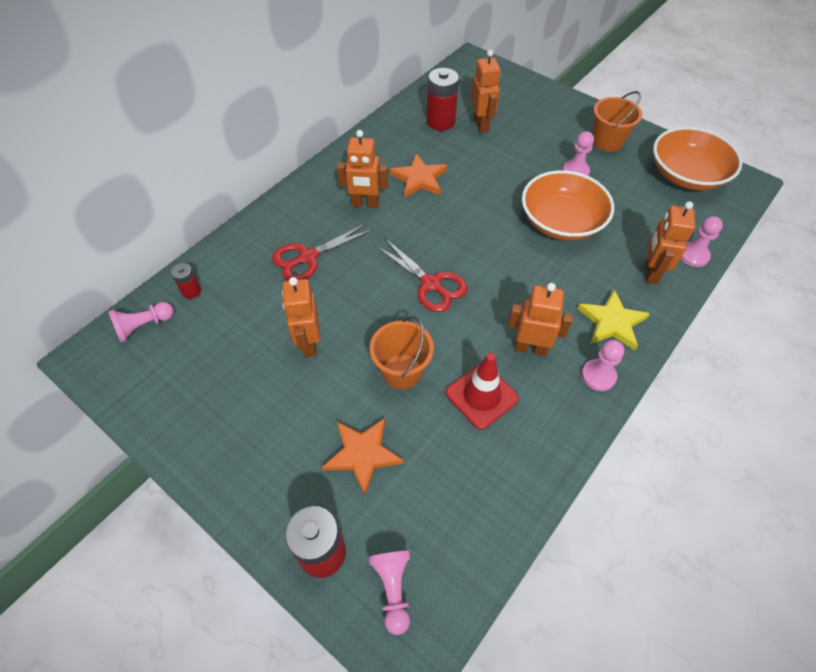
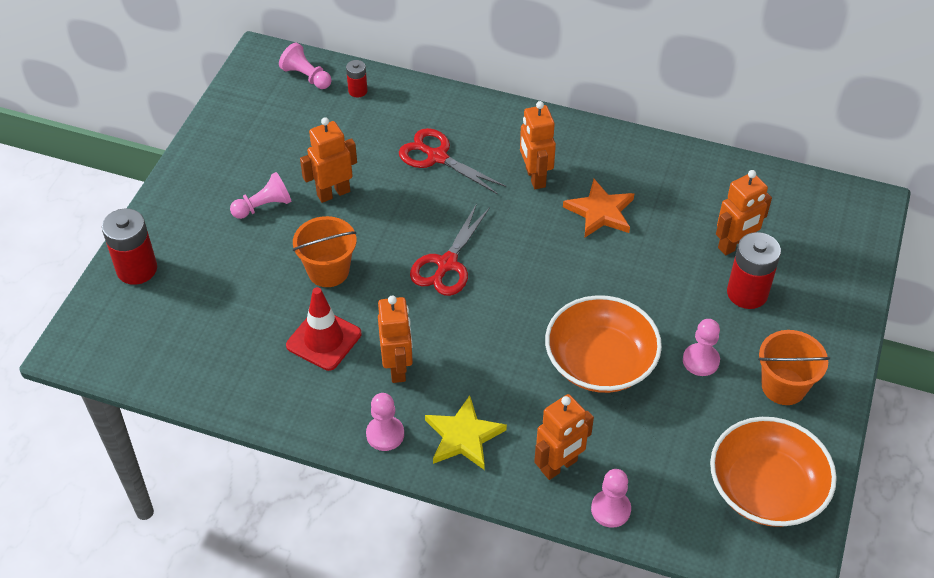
camera: 70 degrees right, 5 degrees down
(363, 454) = (232, 268): orange star -> none
(393, 589) = (120, 323): pink pawn -> pink pawn (263, 206)
(440, 121) = (715, 204): red battery -> red battery (747, 293)
(651, 272) = (559, 466): orange robot -> orange robot turned 150 degrees clockwise

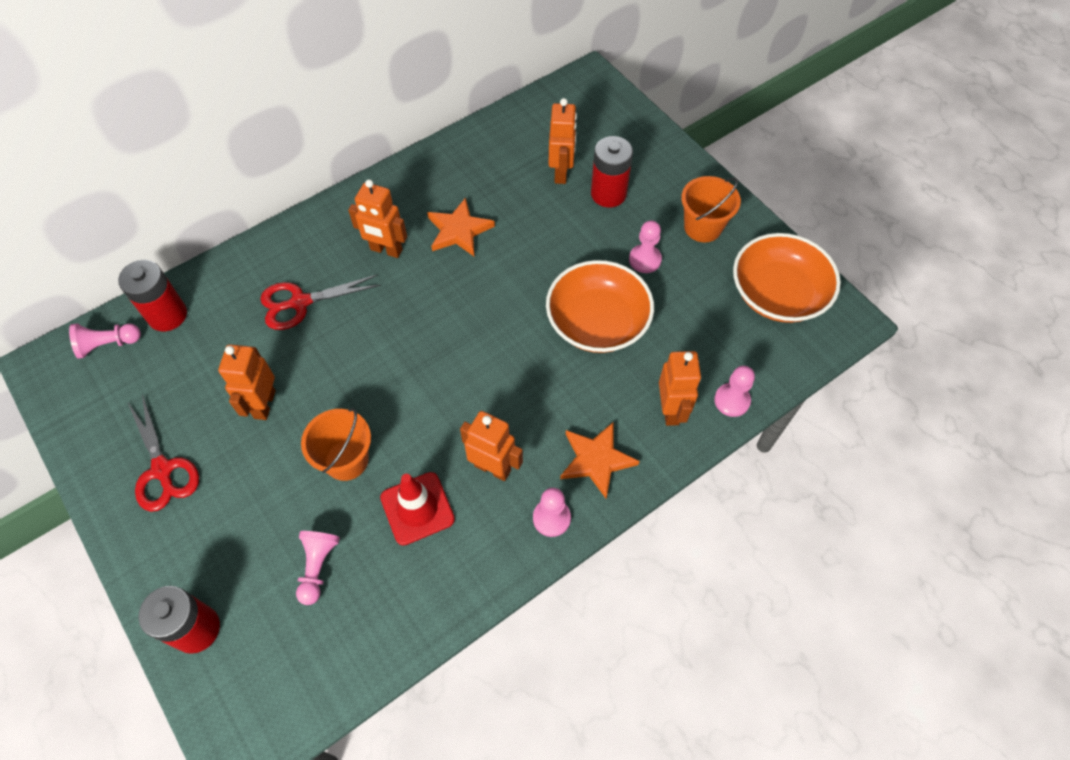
camera: 55 degrees left, 10 degrees up
(263, 206) = (225, 470): pink pawn -> pink pawn (318, 567)
(358, 91) = (167, 315): red battery -> red battery, size x1.88
(446, 264) = (418, 366): red scissors -> red scissors (162, 470)
(463, 436) = (596, 460): yellow star -> orange star

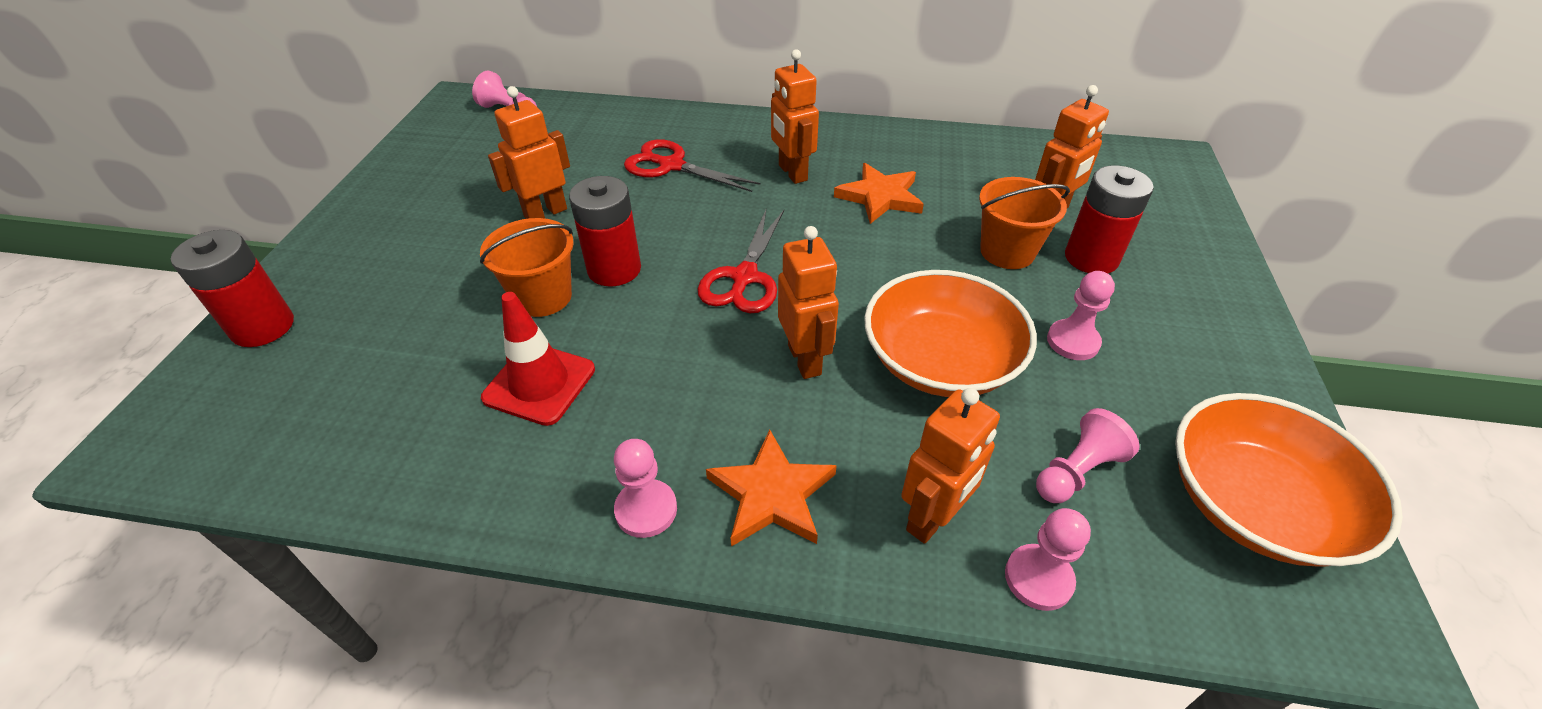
camera: 45 degrees right, 15 degrees down
(162, 470) = (418, 205): red scissors -> red scissors (744, 278)
(167, 315) = (570, 117): red battery -> red battery (614, 269)
(318, 567) = (400, 359): pink pawn -> pink pawn (1076, 471)
(493, 467) = (654, 407): orange robot -> orange robot (805, 359)
(702, 227) = (1196, 358): orange bucket -> orange bucket (1007, 252)

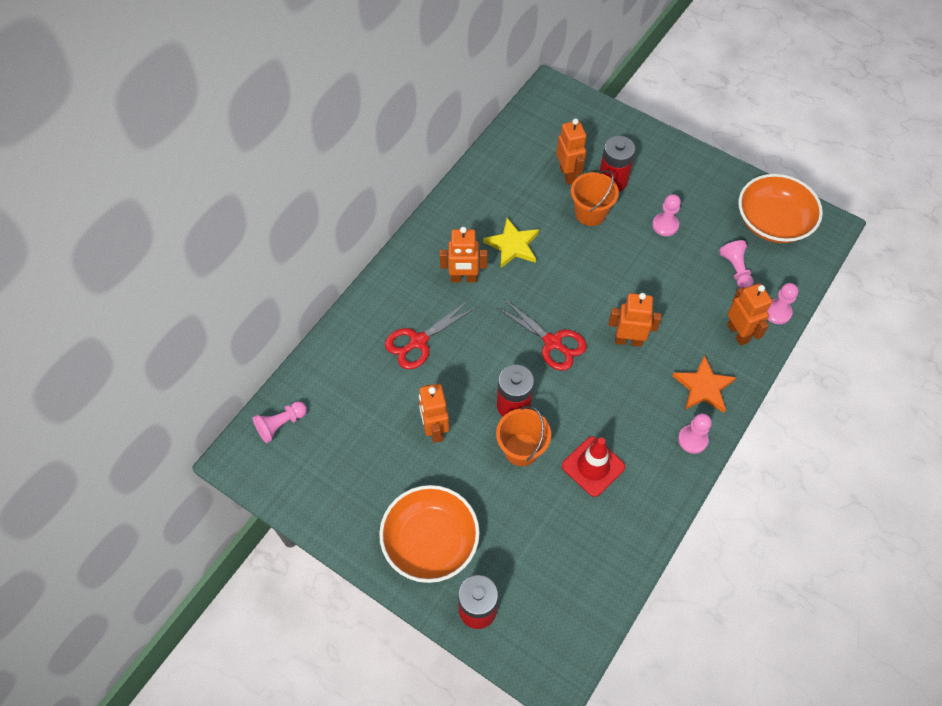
camera: 65 degrees left, 15 degrees up
(880, 197) = (513, 245): orange star -> yellow star
(940, 361) = (654, 284): orange bowl -> orange bowl (430, 541)

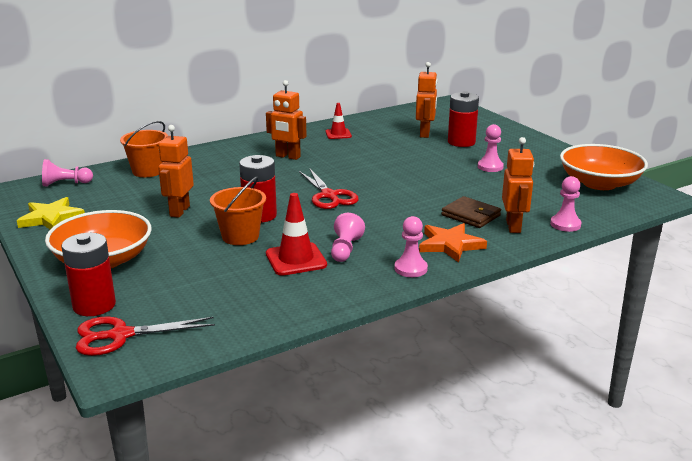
camera: 25 degrees right, 35 degrees down
(418, 342) = (217, 173): red scissors -> red scissors (120, 335)
(482, 208) = (338, 134): none -> red traffic cone
(513, 245) = (345, 151): yellow star -> yellow star (51, 218)
(590, 213) = (427, 151): orange bucket -> orange bucket (148, 171)
(628, 340) = (400, 208): orange robot -> none
(694, 328) = (471, 215): none -> brown wallet
(735, 269) = (540, 197): pink pawn -> pink pawn (345, 249)

